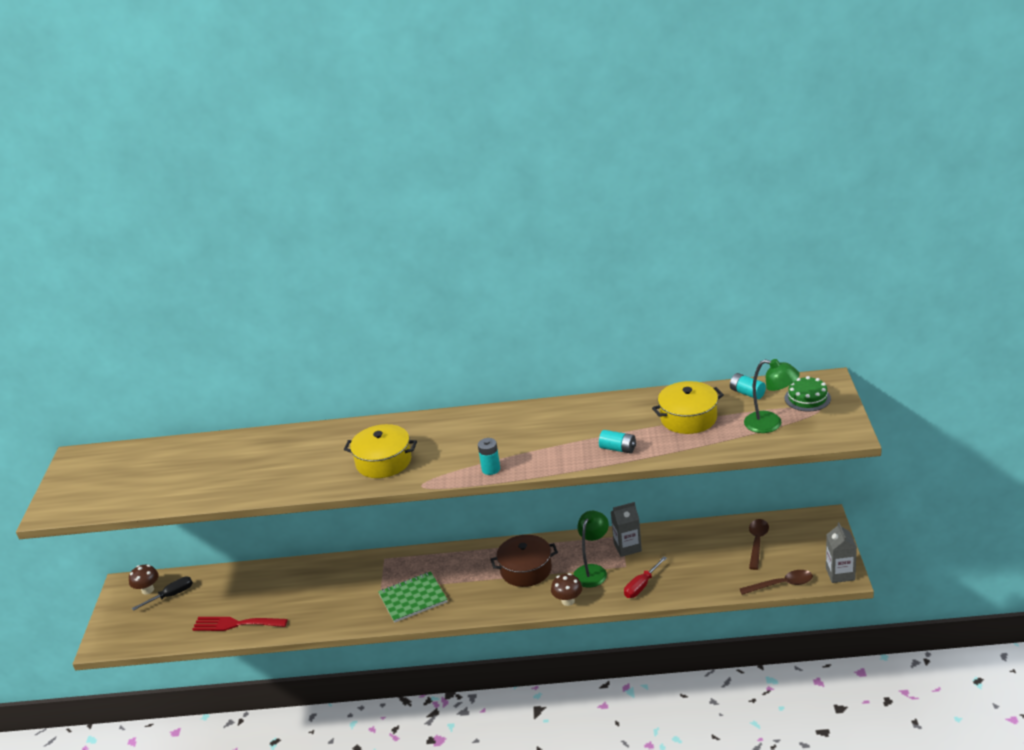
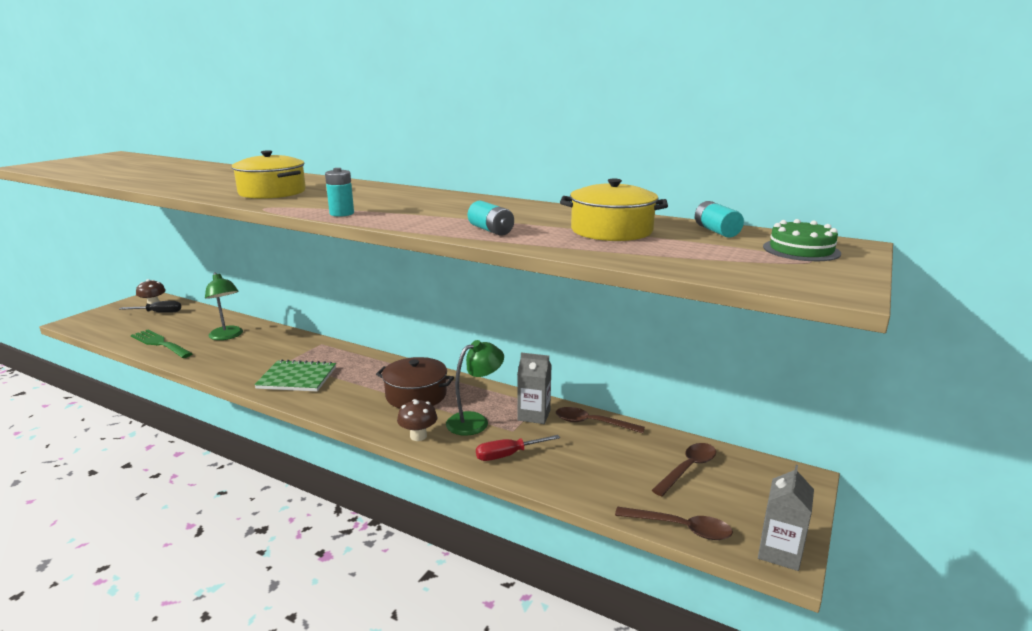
camera: 25 degrees right, 10 degrees down
(235, 624) = (160, 343): red fork -> green fork
(671, 535) = (592, 423): none -> brown spoon
(771, 424) = (717, 256): green lamp -> green lamp (227, 336)

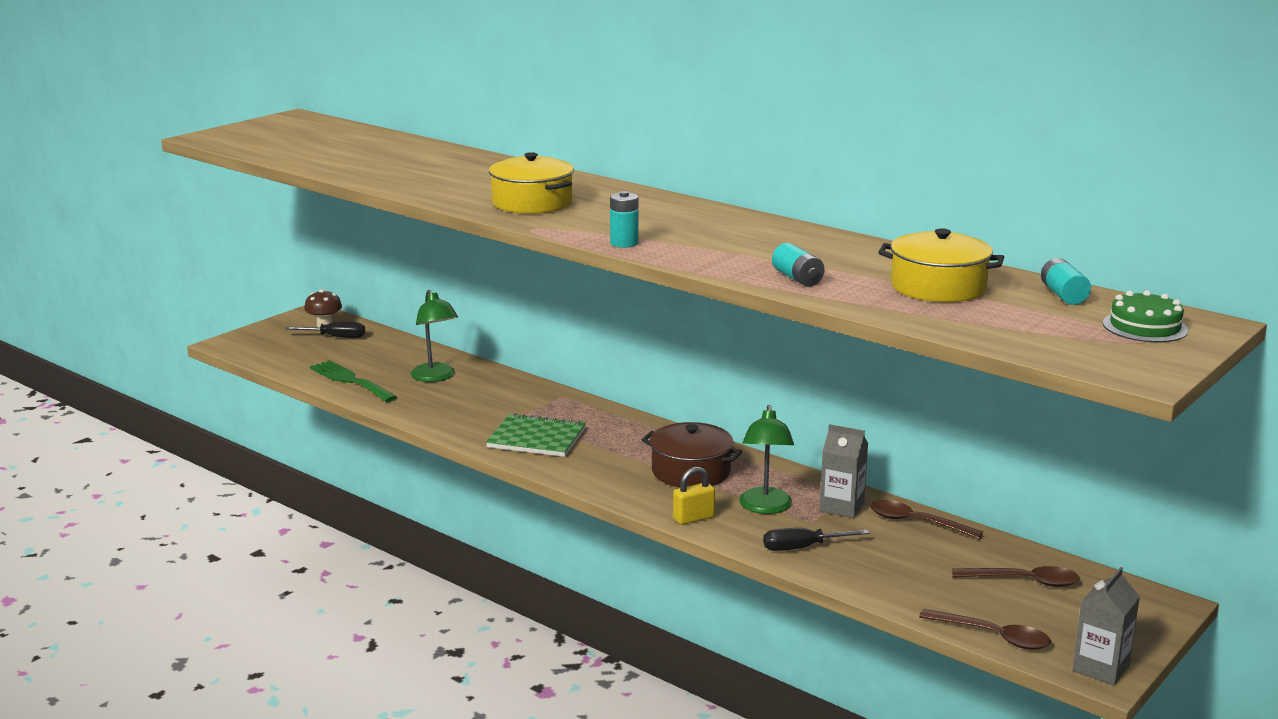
camera: 10 degrees right, 0 degrees up
(418, 436) = (693, 518): brown mushroom -> yellow padlock
(475, 421) = (765, 507): green lamp -> green lamp turned 120 degrees clockwise
(508, 455) = (803, 548): red screwdriver -> black screwdriver
(688, 468) = (1024, 581): brown spoon -> brown spoon turned 45 degrees clockwise

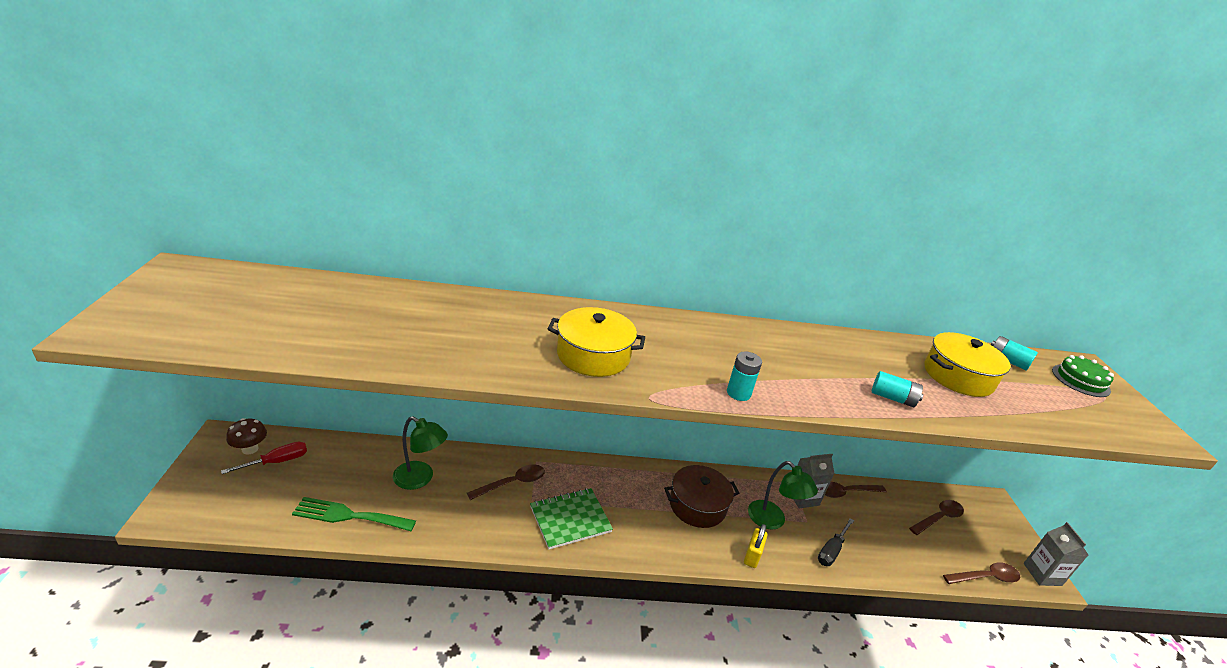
camera: 45 degrees left, 10 degrees up
(335, 337) = (277, 462): black screwdriver -> red screwdriver
(516, 402) = (512, 483): none -> brown spoon

